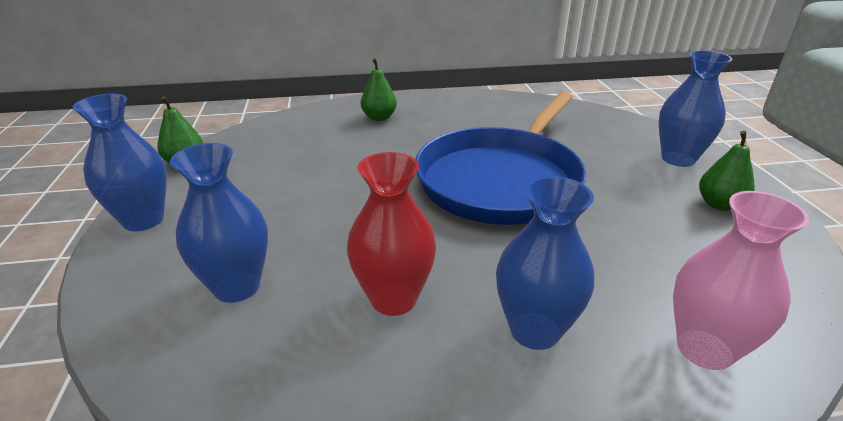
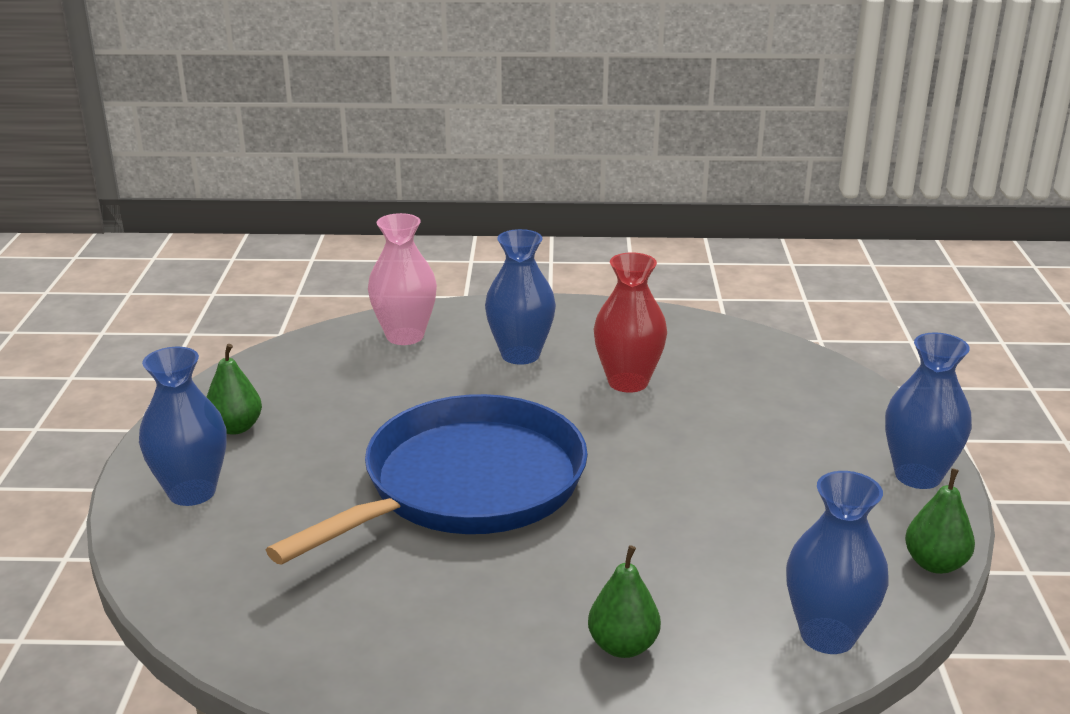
camera: 170 degrees left, 5 degrees down
(237, 287) = (771, 403): blue vase -> blue vase (827, 635)

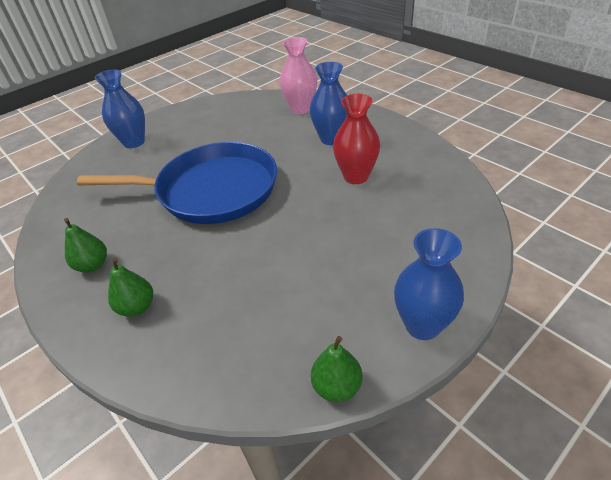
camera: 50 degrees right, 15 degrees up
(235, 427) = (185, 123): green pear -> green pear (93, 265)
(827, 635) = (215, 377): blue vase -> none

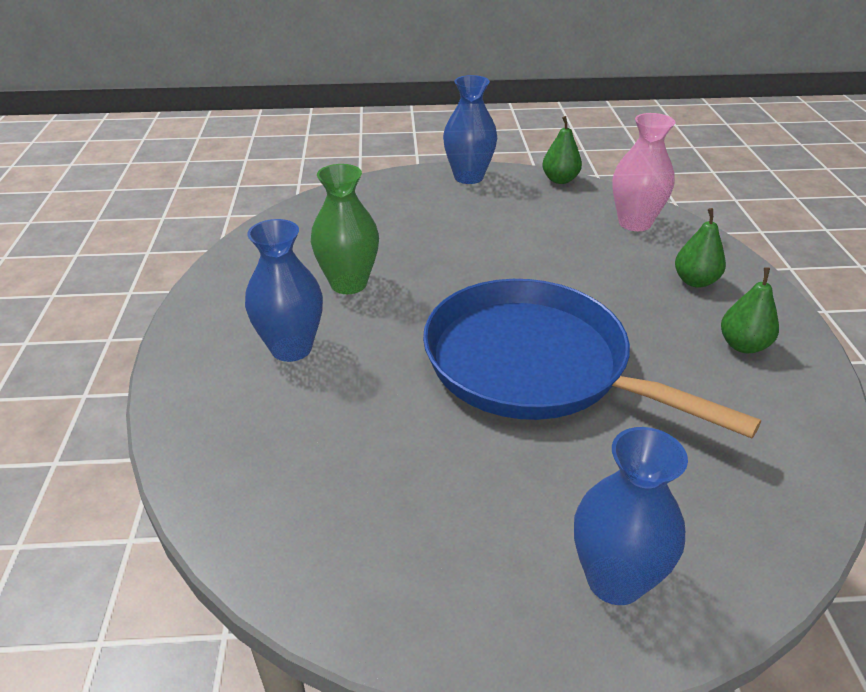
camera: 145 degrees left, 5 degrees down
(300, 109) = (233, 443): pink vase -> pink vase (634, 223)
(356, 176) = (348, 284): red vase -> green vase

